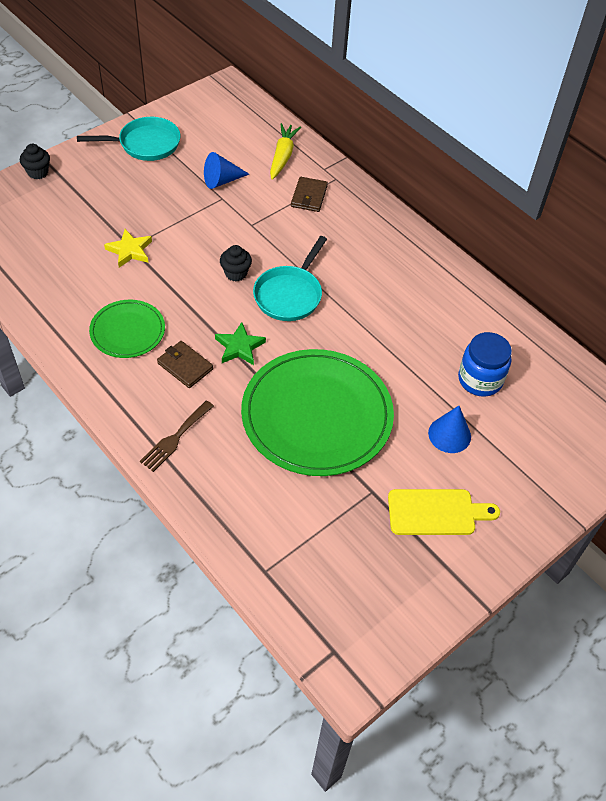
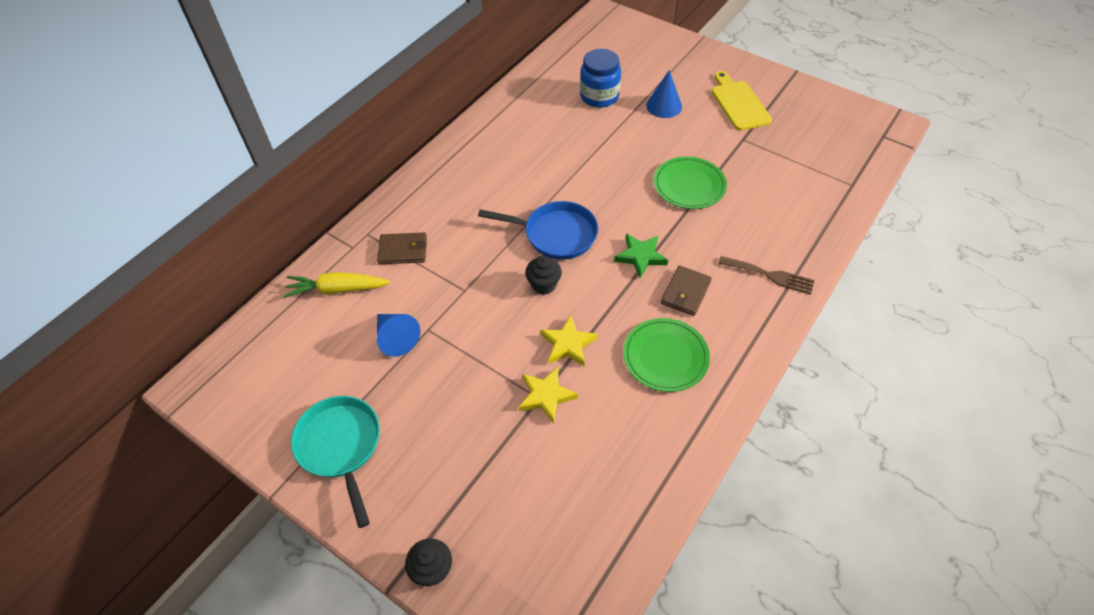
camera: 100 degrees left, 0 degrees up
(169, 274) = (568, 344): none -> yellow star
(289, 294) = (556, 234): turquoise pan -> blue pan
(317, 415) = (689, 185): green plate -> green plate, size x0.52

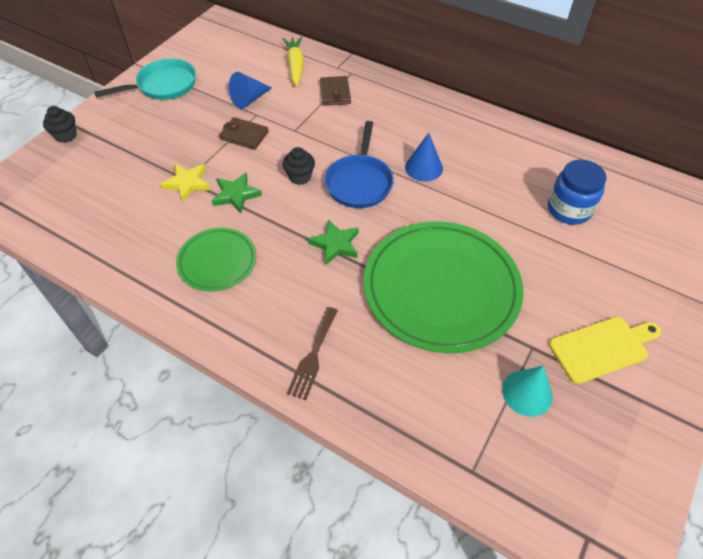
camera: 85 degrees right, 0 degrees up
(568, 344) = (236, 195): yellow star -> green star
(664, 106) = (571, 268): blue cone -> blue cone (423, 167)
(685, 292) = (290, 279): brown wallet -> brown wallet (244, 135)
(689, 185) = (441, 288): green plate -> green plate, size x1.92
(783, 148) = (527, 393): none -> turquoise cone

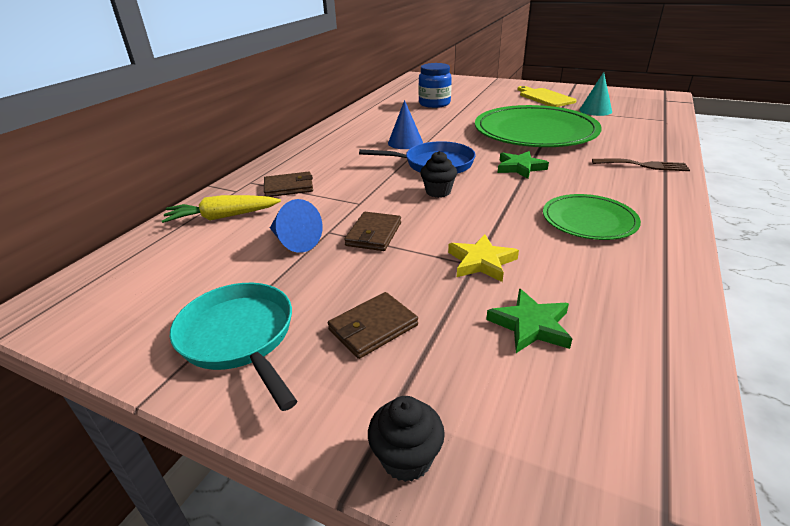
camera: 95 degrees left, 20 degrees down
(147, 130) = (373, 327): none -> brown wallet
(236, 195) = (484, 224): green star -> green star (531, 325)

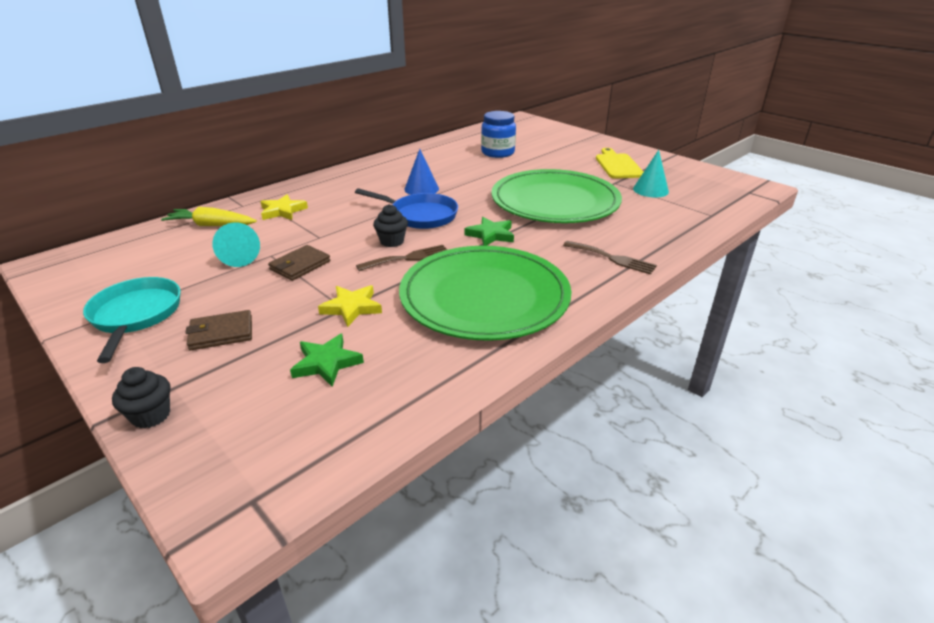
camera: 20 degrees right, 0 degrees up
(289, 187) = (282, 211): brown wallet -> yellow star
(294, 241) = (239, 257): blue cone -> turquoise cone
(473, 203) = (408, 258): none -> brown fork
(589, 220) = (484, 296): green plate -> green plate, size x1.92

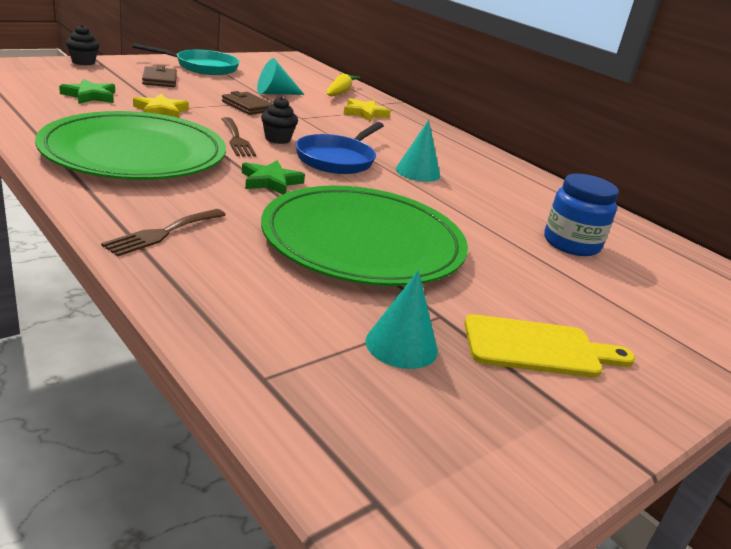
camera: 90 degrees right, 5 degrees down
(421, 189) = (417, 172): blue cone -> turquoise cone

